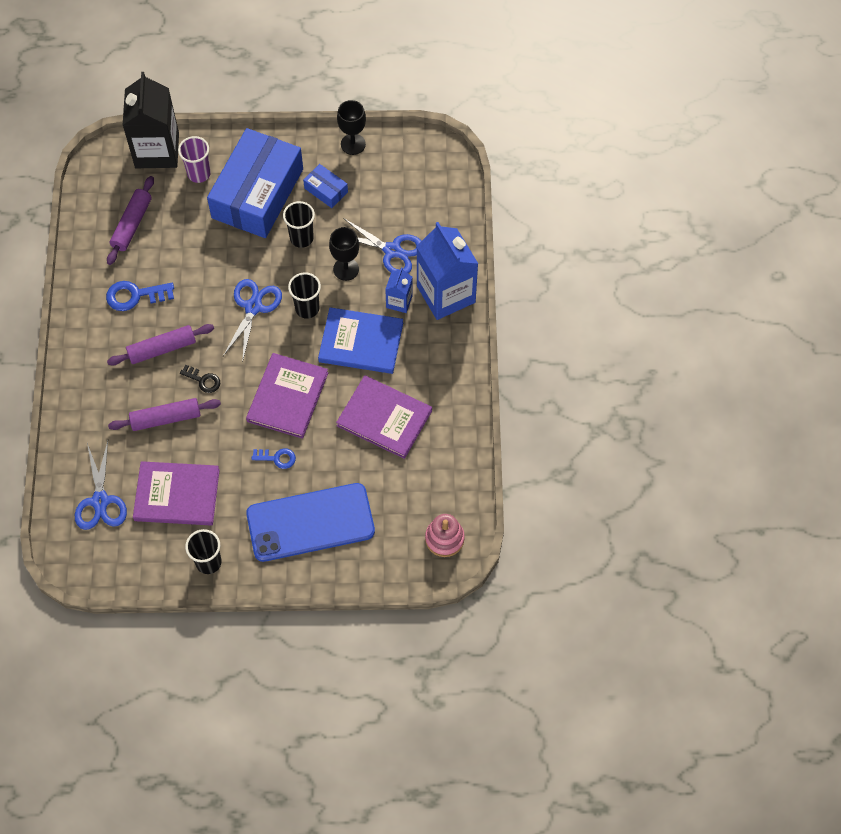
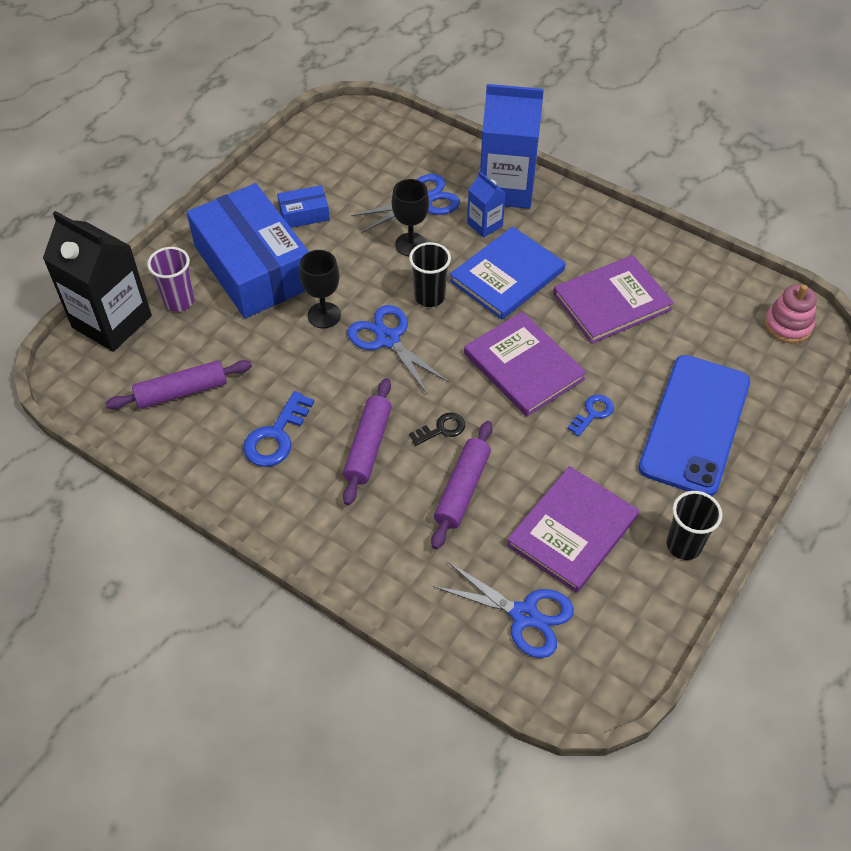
camera: 55 degrees left, 10 degrees down
(132, 224) = (182, 391): purple rolling pin -> purple rolling pin turned 75 degrees counterclockwise
(301, 238) = (341, 259): black cup -> none
(353, 144) = (272, 169): black goblet -> black goblet (324, 315)

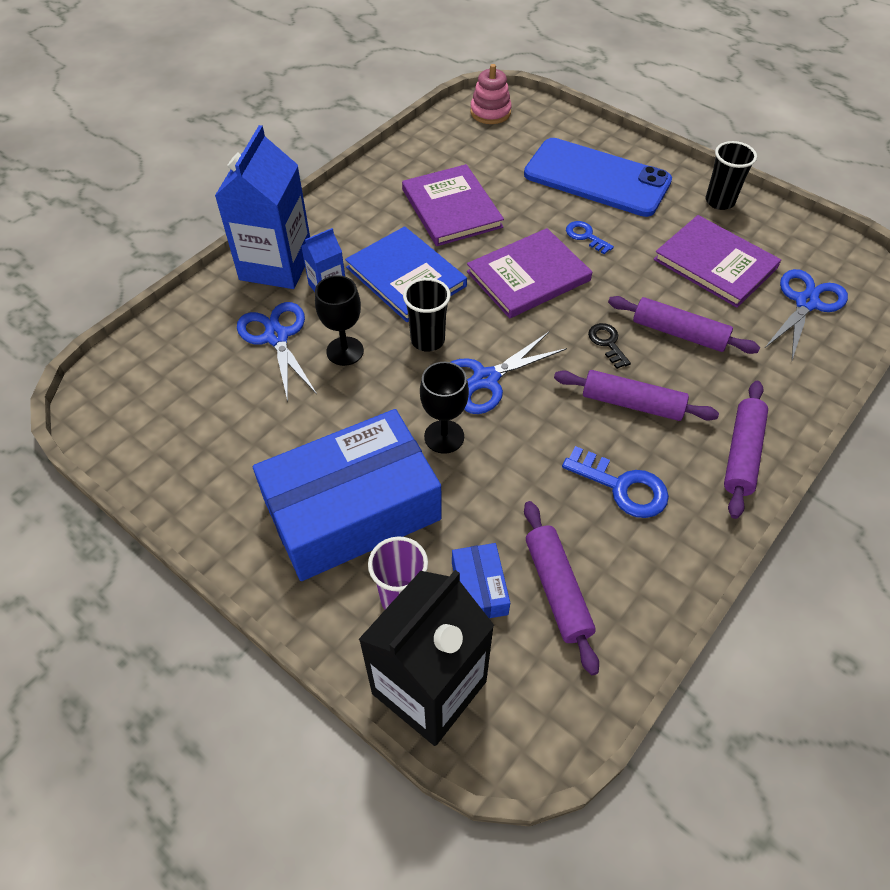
camera: 85 degrees left, 0 degrees up
(304, 214) = (268, 453): blue box -> blue box (479, 588)
(313, 530) = (742, 454): none -> purple rolling pin

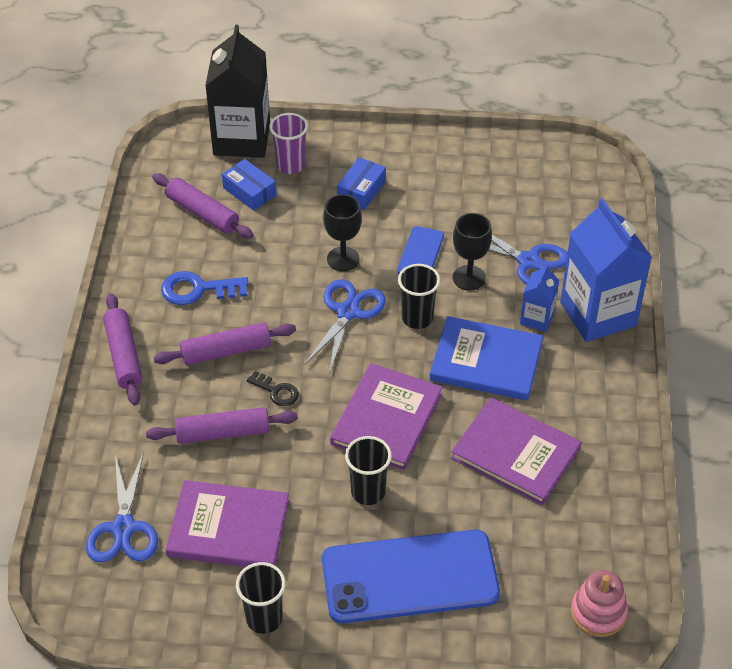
camera: 145 degrees right, 5 degrees down
(352, 510) = (361, 190): blue box -> blue box, size x0.41
(363, 399) = (420, 253): none -> blue phone
(585, 236) = (368, 492): blue key -> black cup

